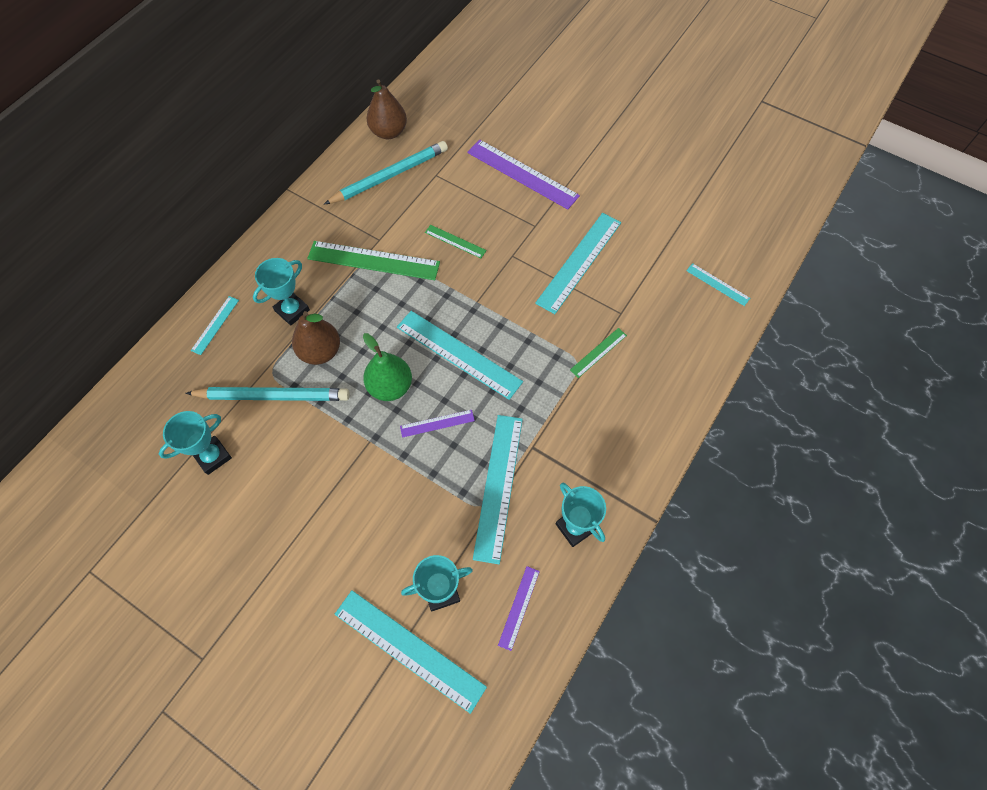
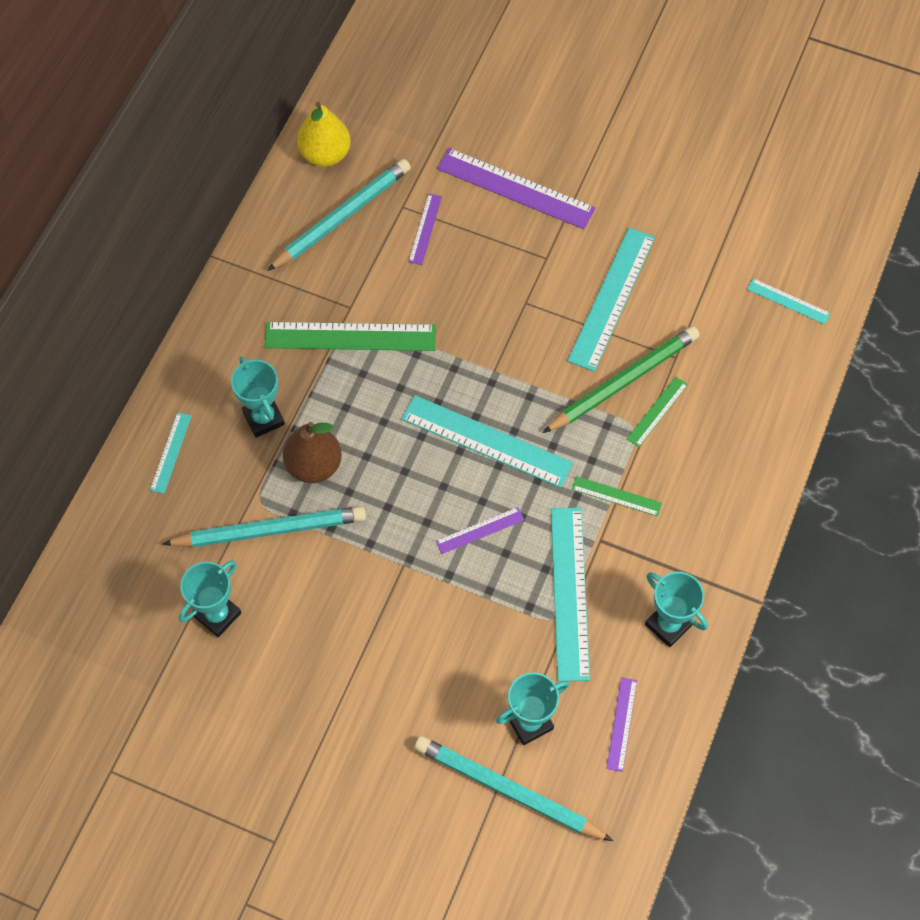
camera: 10 degrees left, 0 degrees up
(292, 310) = (263, 418): turquoise trophy -> turquoise trophy turned 60 degrees counterclockwise
(389, 132) = (325, 154): brown pear -> yellow pear
(390, 386) = (412, 495): green pear -> none
(409, 649) = (508, 790): turquoise ruler -> turquoise pencil
(449, 192) = (425, 229): none -> purple ruler
(455, 241) = (449, 294): green ruler -> green ruler (616, 496)
(576, 325) = (623, 381): none -> green pencil

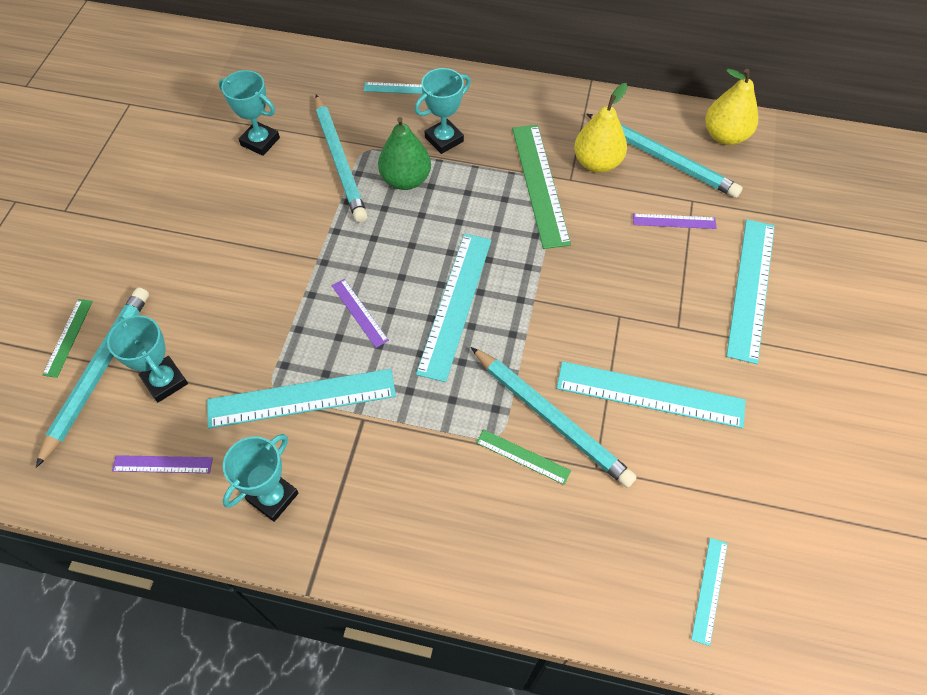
camera: 80 degrees right, 5 degrees down
(314, 465) = (405, 180): brown pear -> green pear
(334, 278) = (597, 163): none -> yellow pear
(515, 189) = (750, 288): purple ruler -> turquoise ruler
(616, 496) = (415, 428): green ruler -> green ruler (68, 337)
(623, 381) = (551, 418): green pencil -> turquoise pencil

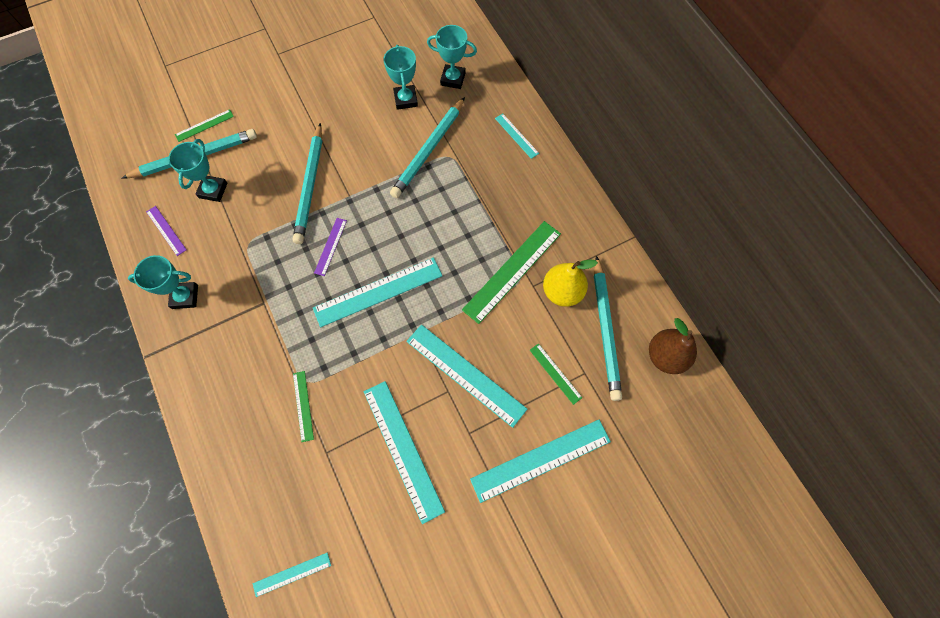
camera: 50 degrees right, 10 degrees up
(301, 398) = (253, 262): turquoise ruler -> turquoise ruler (465, 374)
(405, 180) = (446, 195): green pear -> none
(444, 139) = (498, 191): turquoise trophy -> turquoise trophy (453, 79)
(551, 418) = (341, 403): turquoise pencil -> turquoise pencil (310, 186)
(674, 221) = (555, 373): purple ruler -> green ruler
(725, 136) = (666, 356): yellow pear -> brown pear

